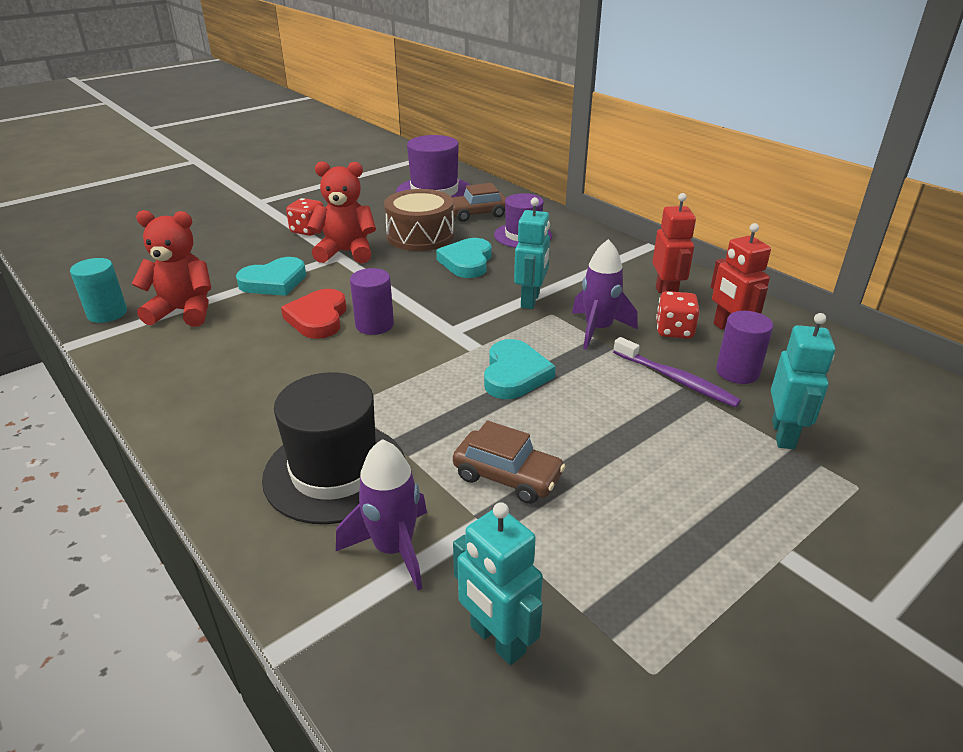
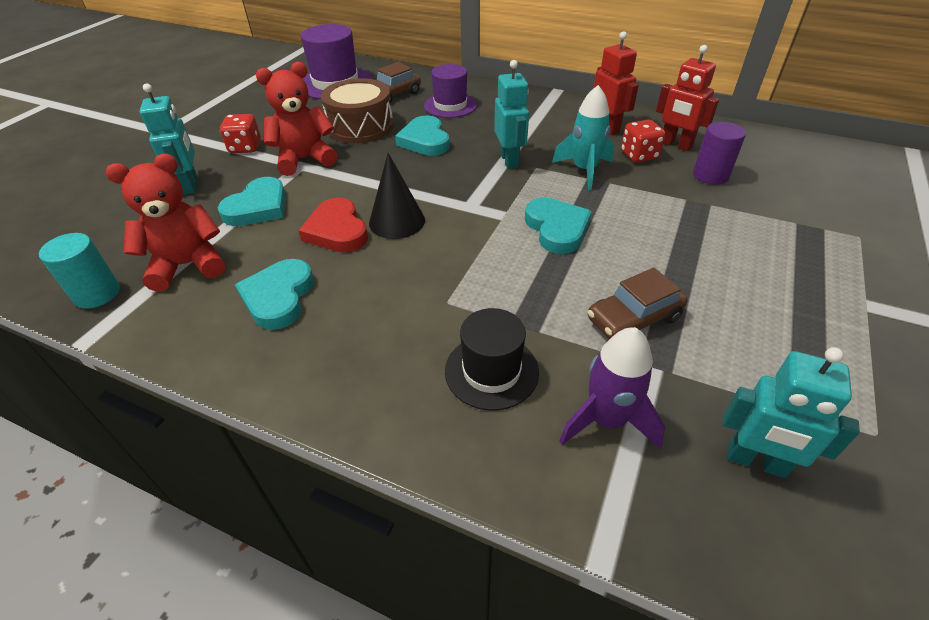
camera: 25 degrees left, 10 degrees up
(226, 356) = (278, 297): none -> turquoise heart
(335, 472) = (491, 371): black hat -> black hat, size x0.67
(374, 325) = (397, 221): purple cylinder -> black cone
(507, 476) = (633, 319): brown car -> brown car turned 150 degrees clockwise
(598, 329) = (584, 170): purple rocket -> turquoise rocket
(676, 379) = (676, 194): purple toothbrush -> none
(783, 434) = (782, 214): turquoise robot -> turquoise robot (190, 185)

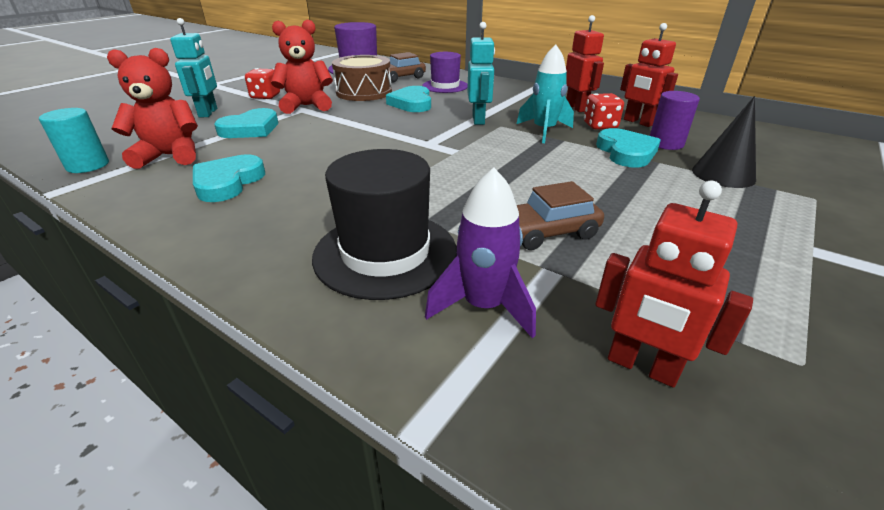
camera: 10 degrees right, 10 degrees down
(337, 230) = (305, 148): red heart -> none
(397, 221) = (359, 147): black cone -> black cone (723, 174)
(491, 371) = (385, 253): black hat -> black hat, size x1.50
(557, 229) = (500, 164): turquoise heart -> turquoise heart (626, 152)
(756, 461) = (642, 366): turquoise robot -> red robot

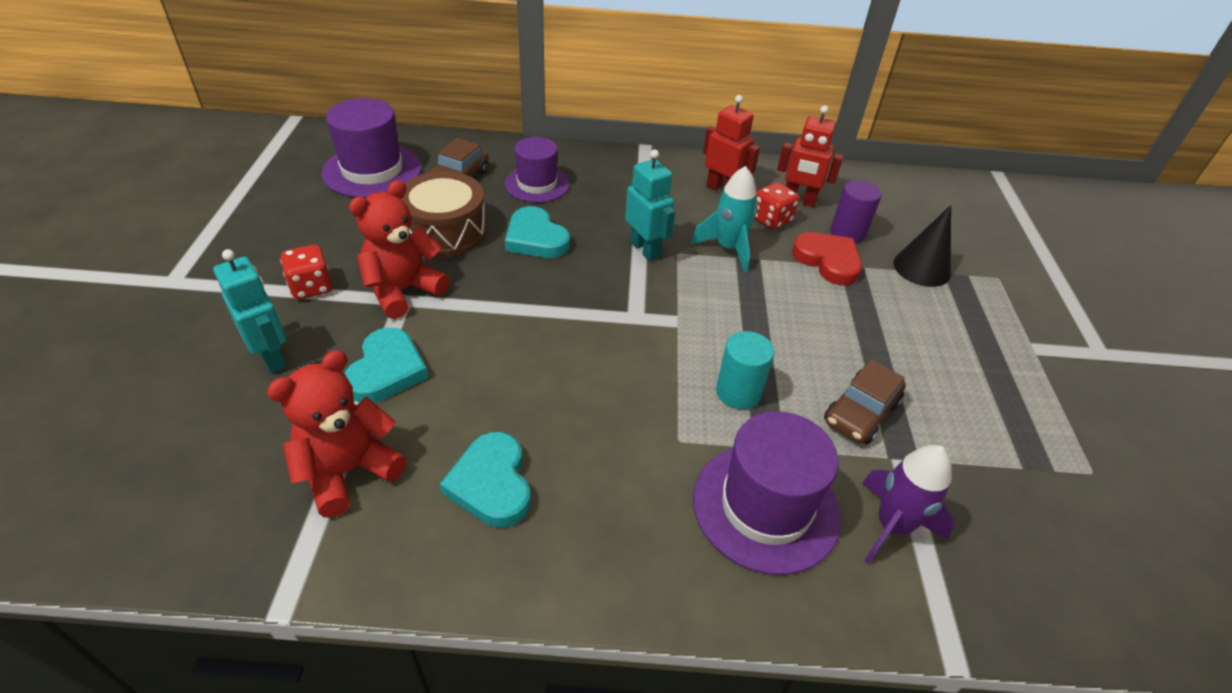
camera: 35 degrees left, 10 degrees up
(88, 165) = (251, 542): turquoise cylinder -> turquoise cylinder (738, 392)
(385, 253) = (765, 507): black hat -> purple hat
(626, 152) = (828, 261): turquoise heart -> red heart
(642, 366) = (1023, 527): red robot -> none

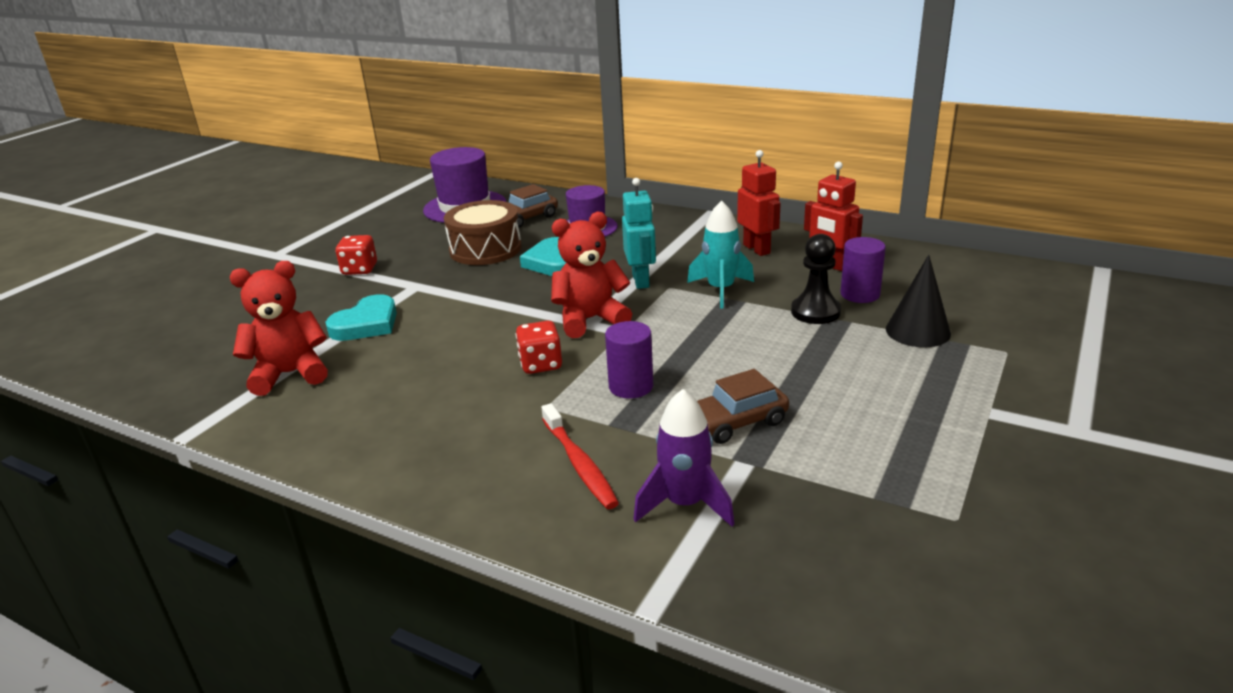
camera: 30 degrees right, 15 degrees down
(272, 357) = (299, 304): turquoise robot -> none
(403, 290) = (421, 280): red teddy bear -> red teddy bear (590, 320)
(491, 484) = (377, 401): turquoise heart -> none
(738, 392) = (631, 386): turquoise cylinder -> purple cylinder
(765, 507) = (579, 464): purple hat -> red toothbrush
(771, 220) = (785, 275): red dice -> red dice (541, 364)
(828, 261) = (815, 312): red heart -> black pawn

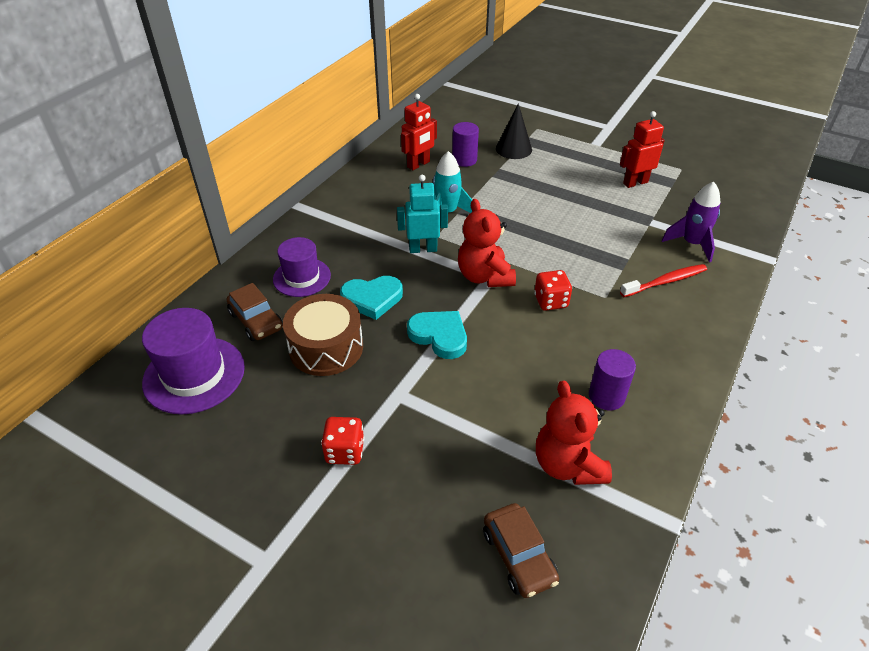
camera: 90 degrees left, 15 degrees up
(366, 324) = (475, 422): turquoise heart -> turquoise heart (439, 336)
(631, 386) = (578, 259): purple cylinder -> purple cylinder (606, 396)
(736, 422) = (614, 221): brown car -> brown car (519, 556)
(757, 249) = (382, 191): red robot -> red robot (635, 182)
(815, 312) = (485, 179): black pawn -> none

